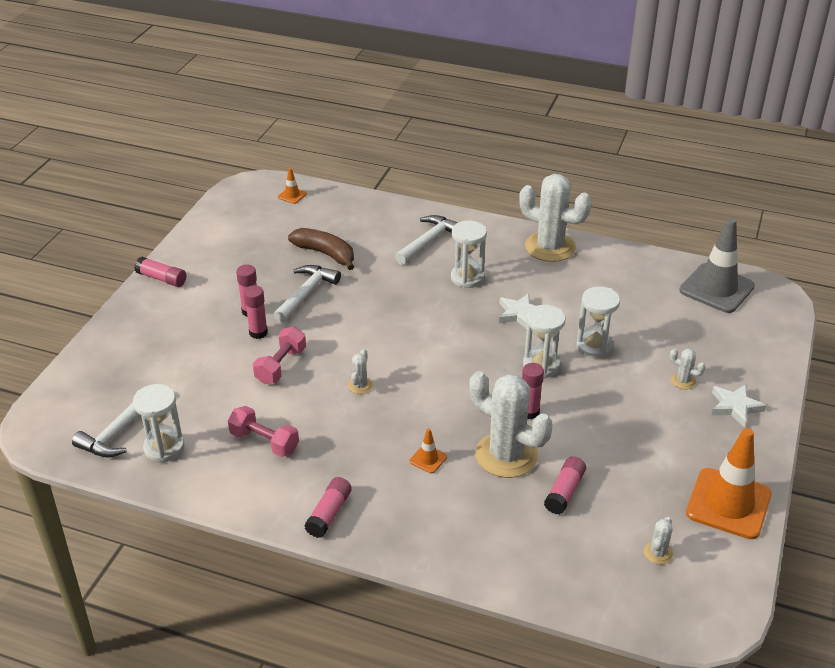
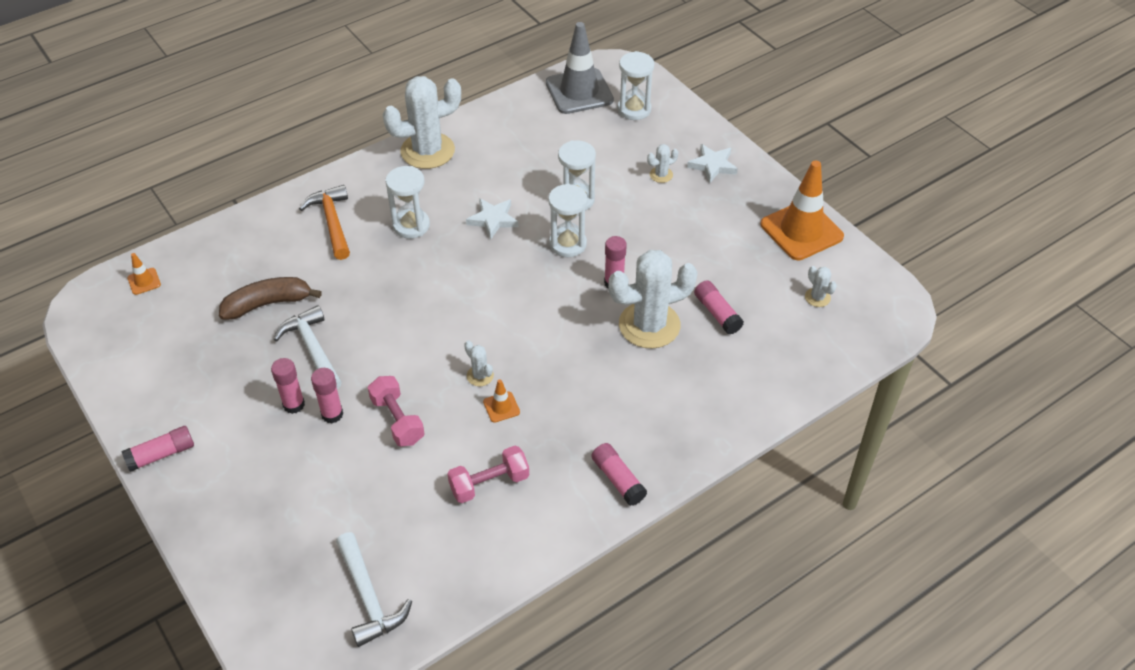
camera: 55 degrees left, 10 degrees up
(164, 448) = (427, 568): white hourglass -> white hourglass (634, 109)
(428, 241) = (332, 222): white hammer -> orange hammer
(428, 459) = (611, 377): orange traffic cone -> orange traffic cone (501, 407)

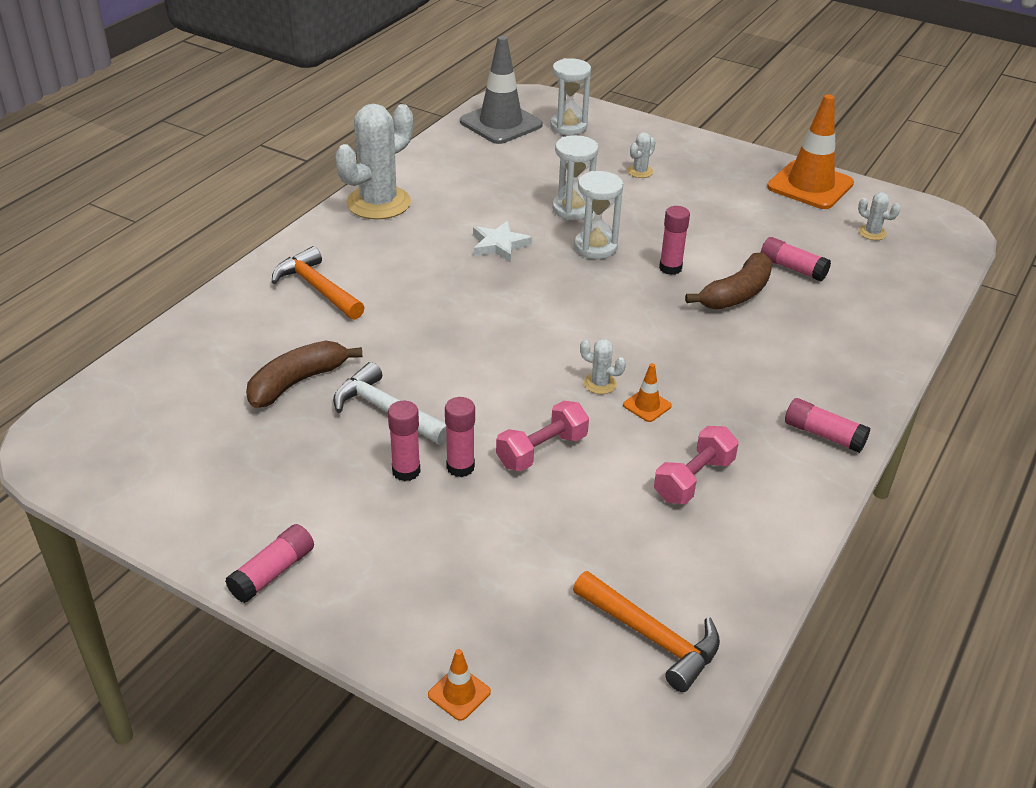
camera: 25 degrees left, 10 degrees down
(144, 281) = (118, 400): orange traffic cone -> orange traffic cone (459, 693)
(369, 597) = (652, 637): white hammer -> orange hammer
(397, 420) = (542, 450): pink dumbbell -> pink dumbbell turned 75 degrees counterclockwise
(411, 225) = (412, 270): white hourglass -> none
(649, 325) = (736, 294): white cactus -> brown banana
(712, 165) = (682, 154): white star -> none

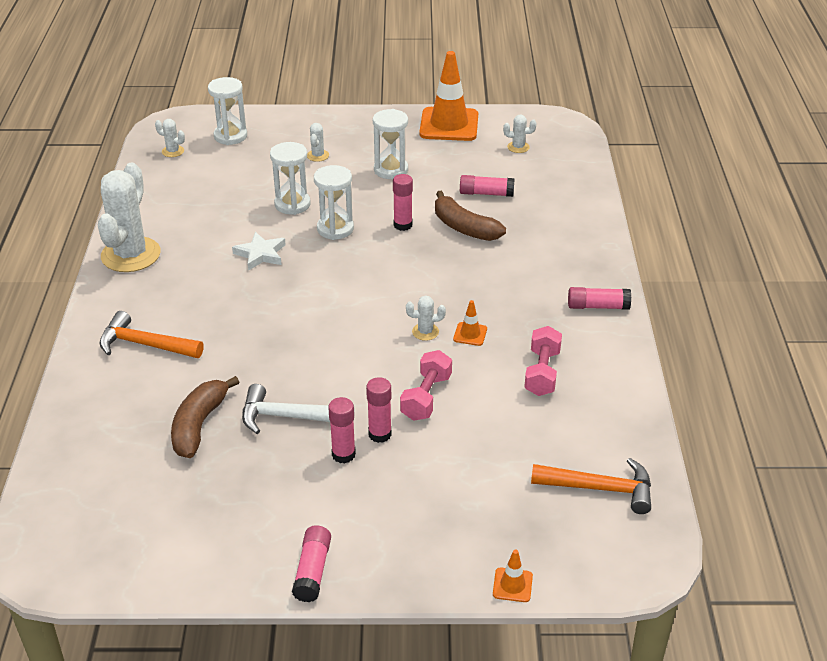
camera: 30 degrees left, 0 degrees up
(501, 123) = (173, 151): grey traffic cone -> white cactus
(705, 210) = (391, 170): none -> white hourglass
(736, 294) = (464, 227): brown banana -> brown banana turned 120 degrees clockwise

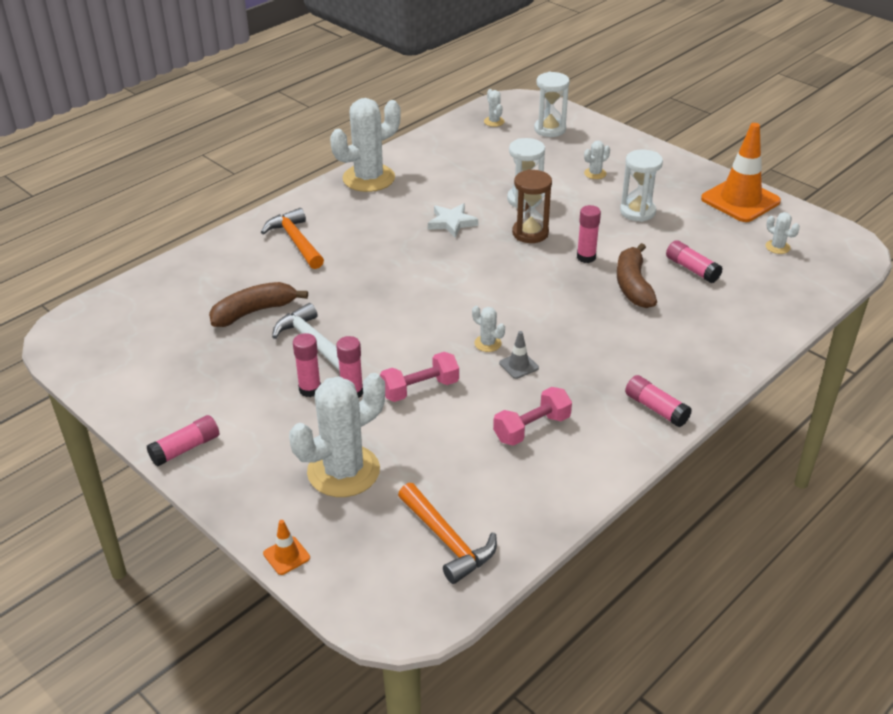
camera: 45 degrees right, 0 degrees up
(335, 229) = (530, 233): white hourglass -> brown hourglass
(461, 495) = (343, 471): none -> white cactus
(470, 334) = (518, 365): orange traffic cone -> grey traffic cone

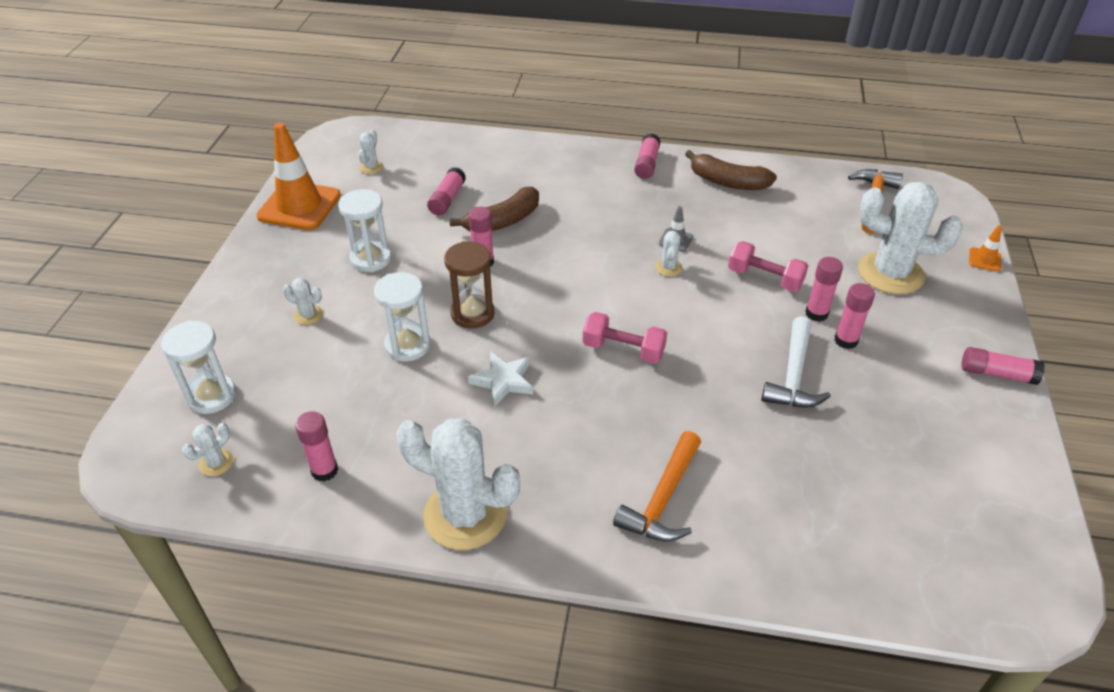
camera: 125 degrees left, 5 degrees up
(254, 312) = (807, 449): brown banana -> brown banana (727, 182)
(450, 148) = (324, 470): none -> pink glue stick
(532, 428) = (734, 207): pink dumbbell -> pink dumbbell (623, 350)

